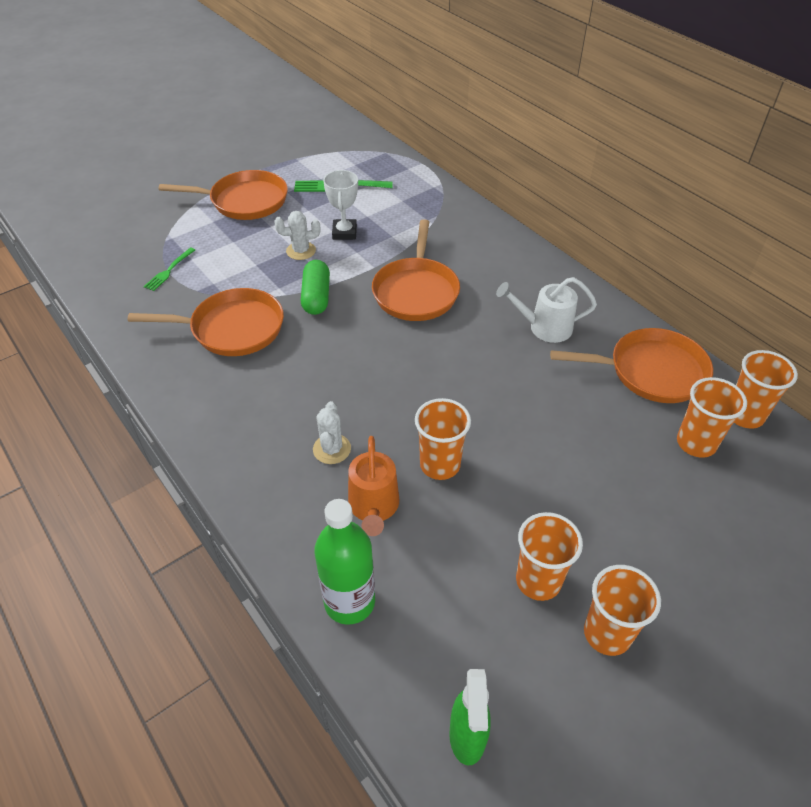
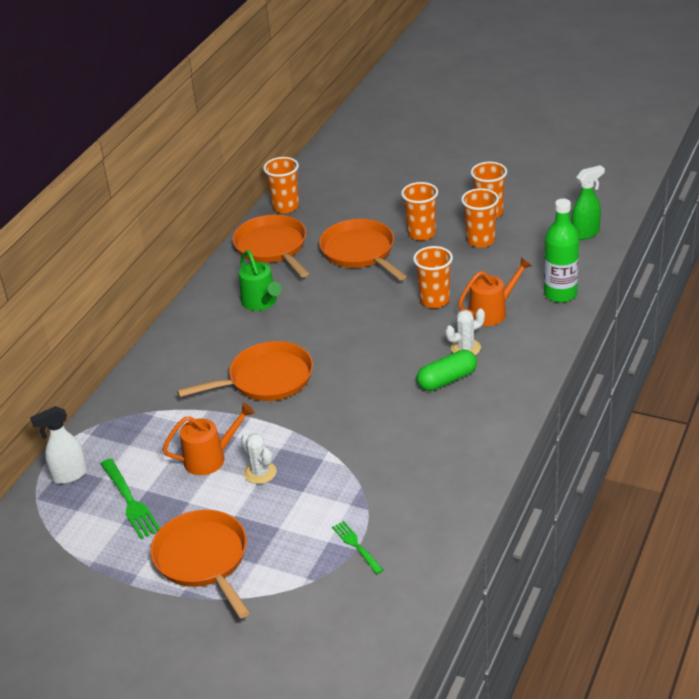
camera: 115 degrees left, 10 degrees down
(169, 270) = (356, 546): green fork -> green fork turned 120 degrees counterclockwise
(232, 328) = (396, 458): orange pan -> orange pan (360, 252)
(316, 297) = (317, 431): green capsule -> green capsule (447, 380)
(344, 232) = (211, 458): white trophy -> orange watering can
(395, 169) = (69, 475): none -> white spray bottle
(544, 328) = (261, 303): white watering can -> green watering can
(696, 443) = (326, 217): orange cup -> orange cup (421, 233)

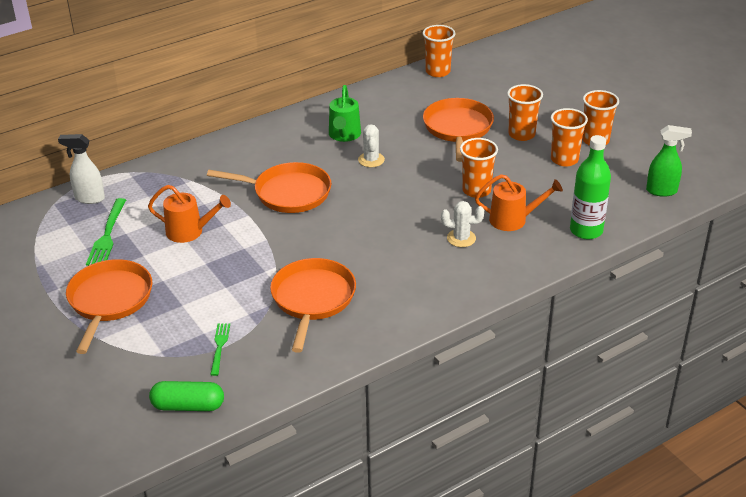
camera: 30 degrees right, 0 degrees up
(260, 472) = (211, 259): white cactus -> white cactus (371, 160)
(272, 247) = (395, 98): orange pan -> orange pan (312, 299)
(447, 380) = (420, 256): green capsule -> green capsule (188, 406)

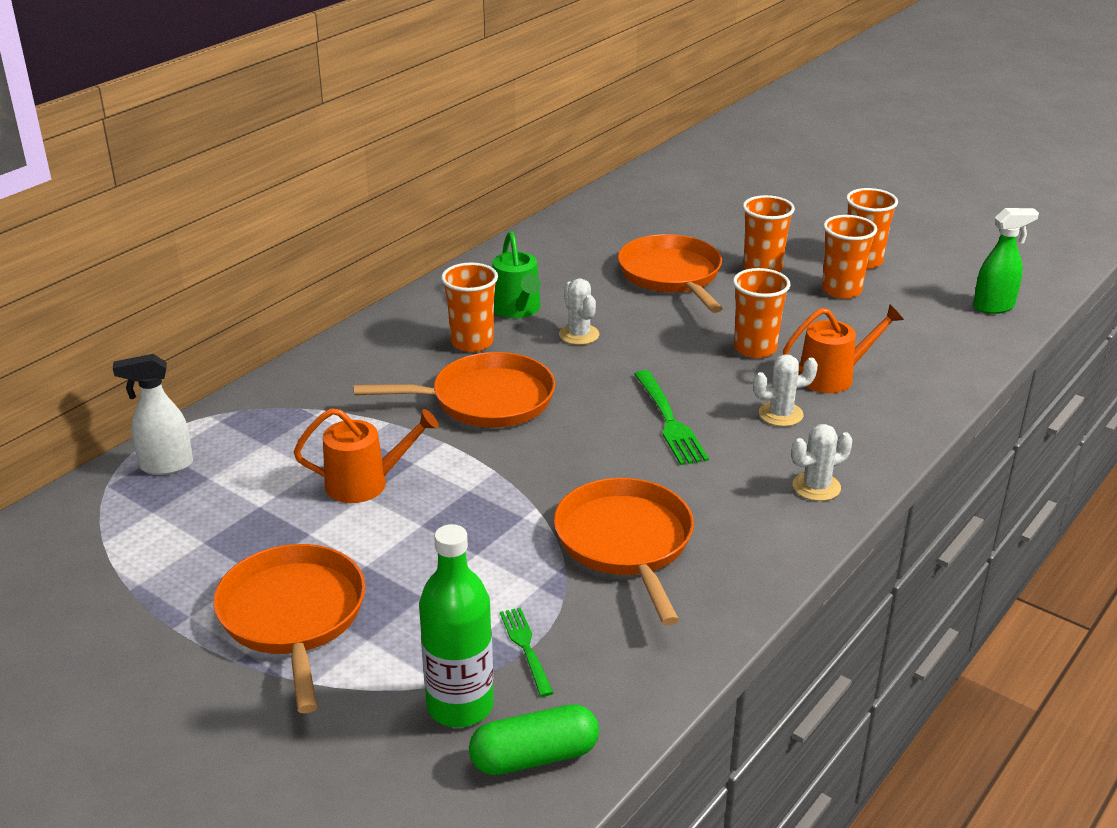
camera: 20 degrees left, 5 degrees down
(107, 235) = (229, 515): green fork -> green fork (669, 421)
(437, 72) = (593, 211): orange cup -> orange cup (472, 342)
(449, 290) = (816, 487): none -> white cactus
(586, 230) = (938, 372): green bottle -> green bottle (460, 706)

